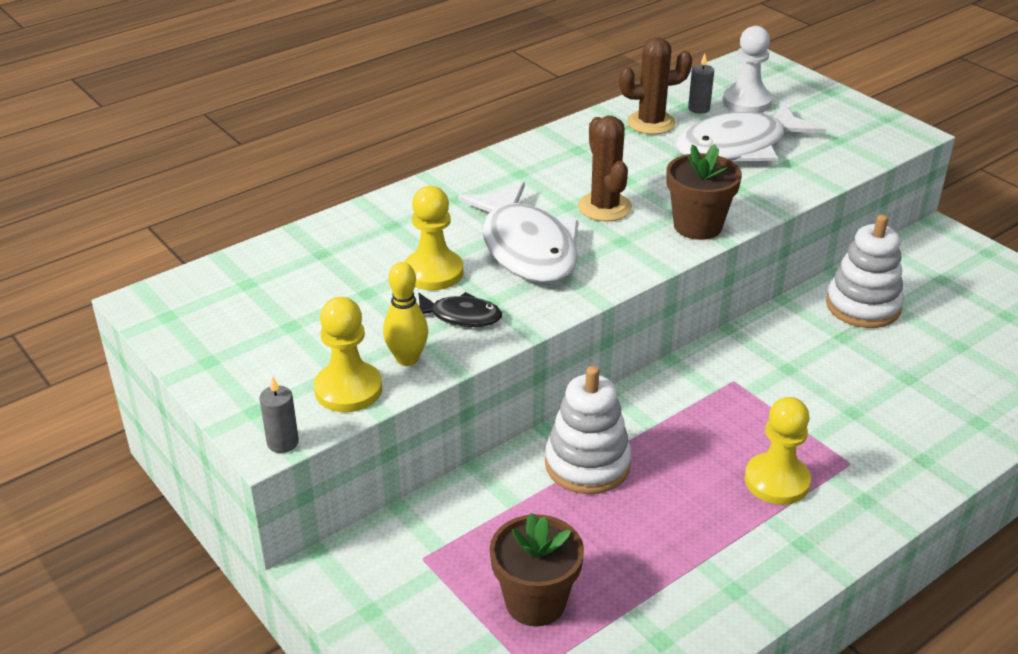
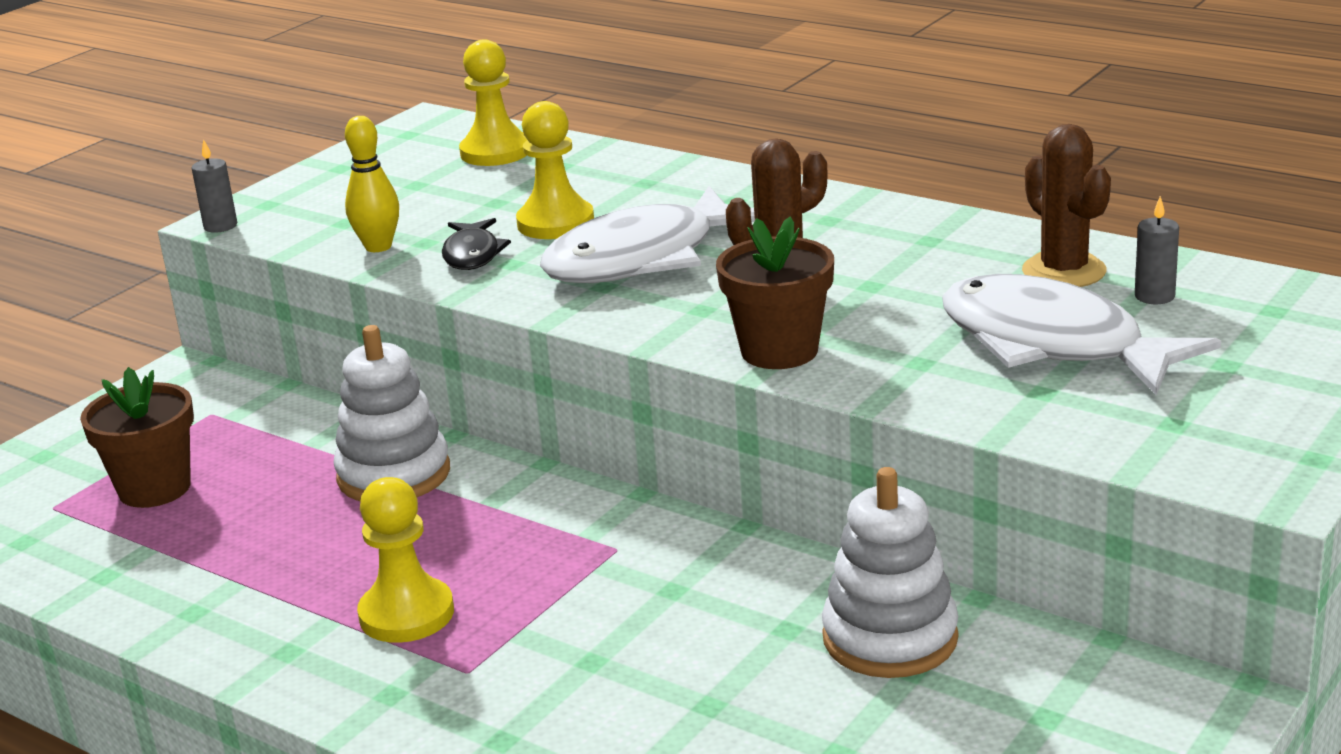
camera: 75 degrees right, 10 degrees down
(348, 389) = (314, 233): yellow pawn -> yellow pawn (495, 152)
(746, 102) = (1225, 328): white pawn -> none

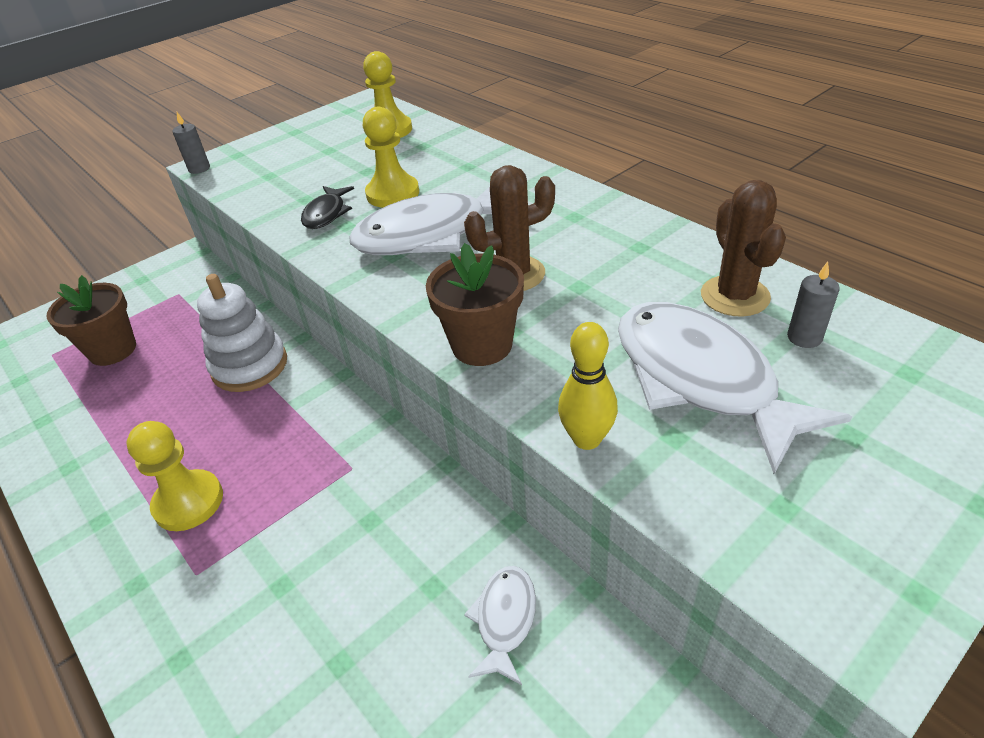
camera: 15 degrees right, 15 degrees up
(378, 247) = (275, 199): yellow bowling pin -> yellow bowling pin (586, 439)
(890, 638) = (505, 620): white stacking toy -> white fish

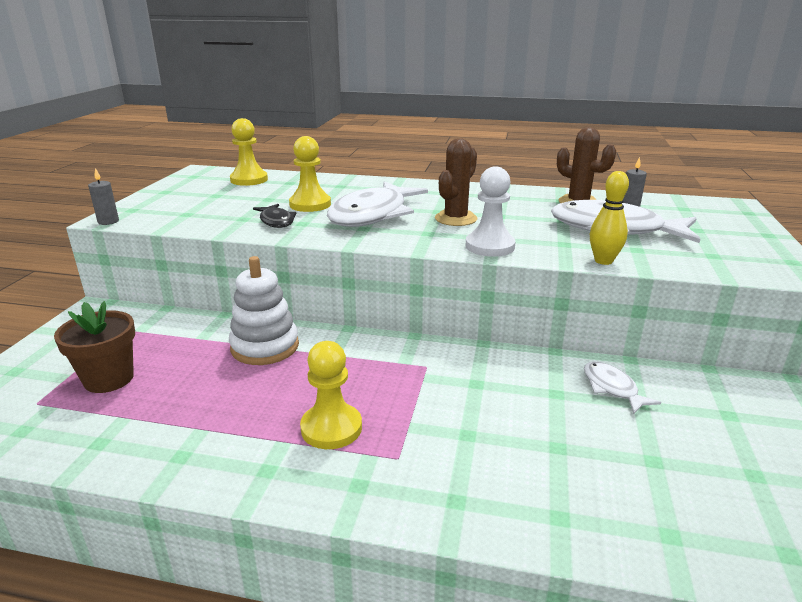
camera: 40 degrees left, 15 degrees down
(482, 345) = (490, 246): brown flower pot -> white pawn

